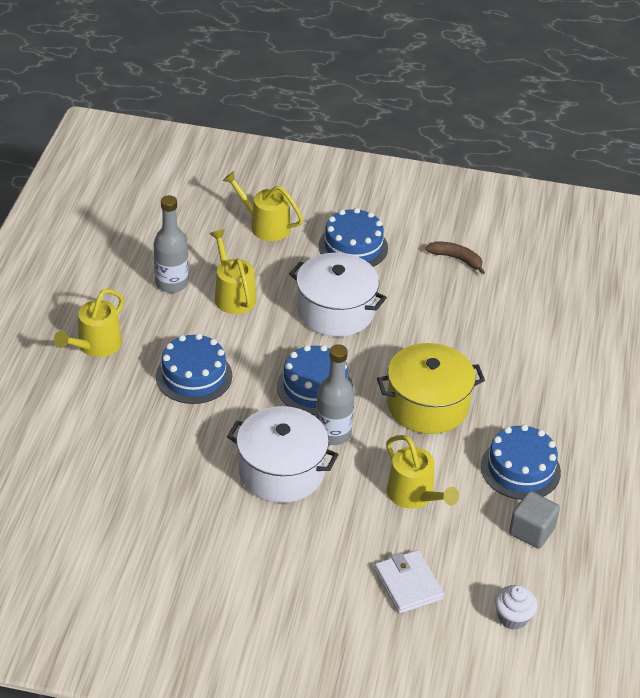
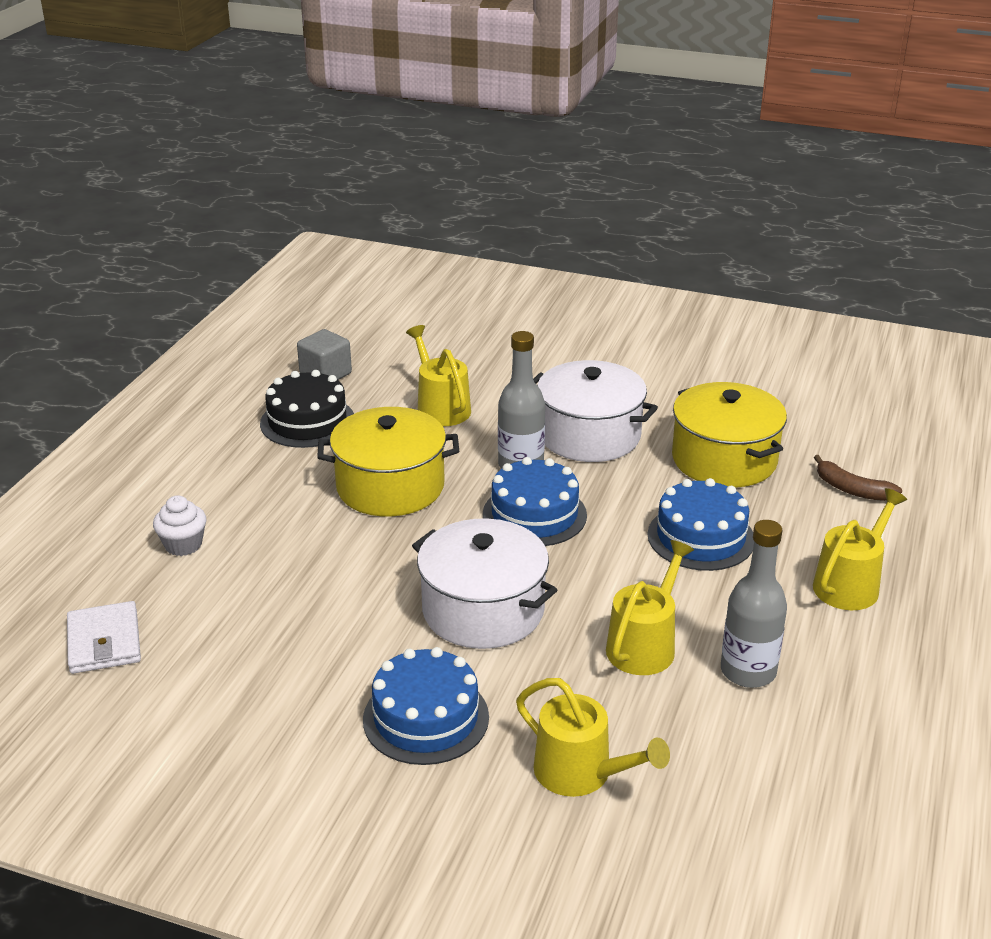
camera: 170 degrees left, 10 degrees down
(170, 452) = (724, 459): none -> yellow pot
(233, 295) = (644, 645): yellow watering can -> yellow watering can turned 135 degrees counterclockwise
(408, 584) = (471, 347): white wallet -> white wallet (104, 642)
(456, 259) = (252, 683): brown banana -> brown banana (852, 489)
(513, 617) = (379, 323): white cupcake -> white cupcake (183, 545)
(520, 469) = (307, 421): blue cake -> black cake

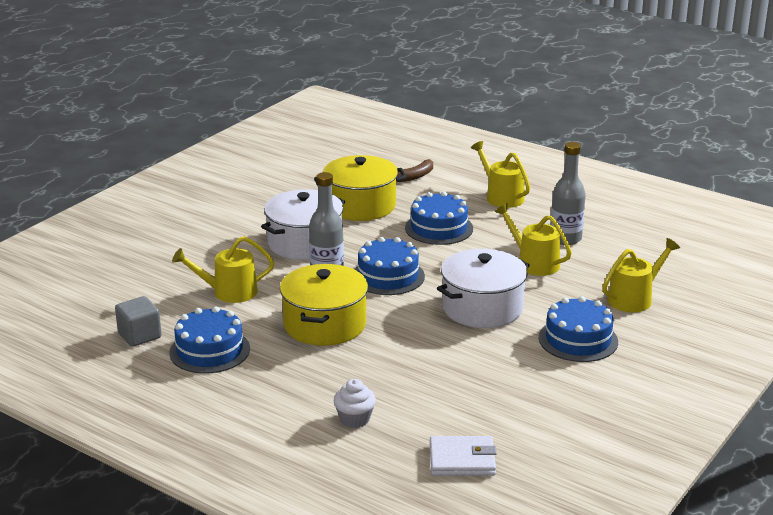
camera: 75 degrees left, 5 degrees down
(307, 421) = (209, 350): black cake -> blue cake

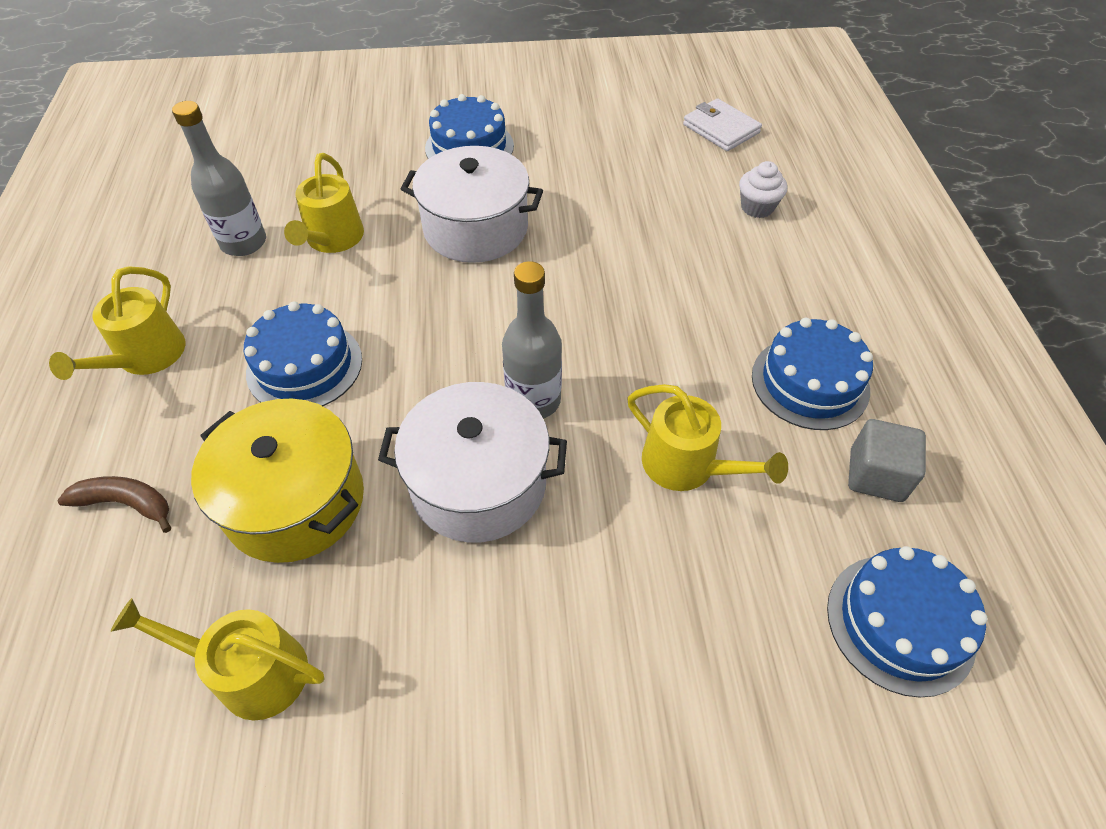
camera: 130 degrees left, 25 degrees up
(324, 324) = (645, 323): yellow pot -> none
(388, 276) = (483, 337): blue cake -> blue cake (900, 623)
(634, 298) = (351, 145): yellow watering can -> yellow watering can (252, 671)

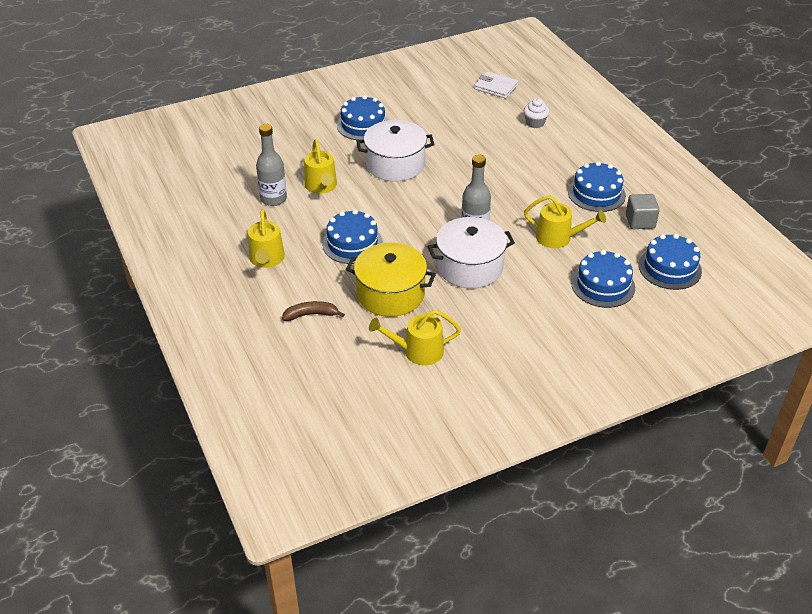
camera: 20 degrees left, 10 degrees down
(728, 622) = (603, 285): none -> blue cake

